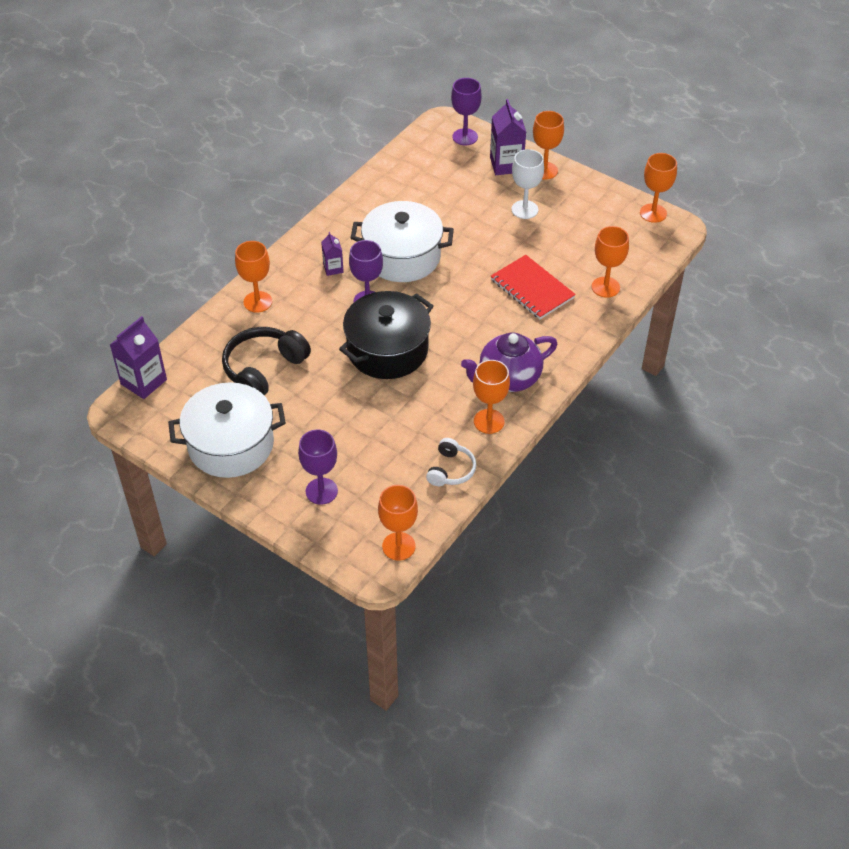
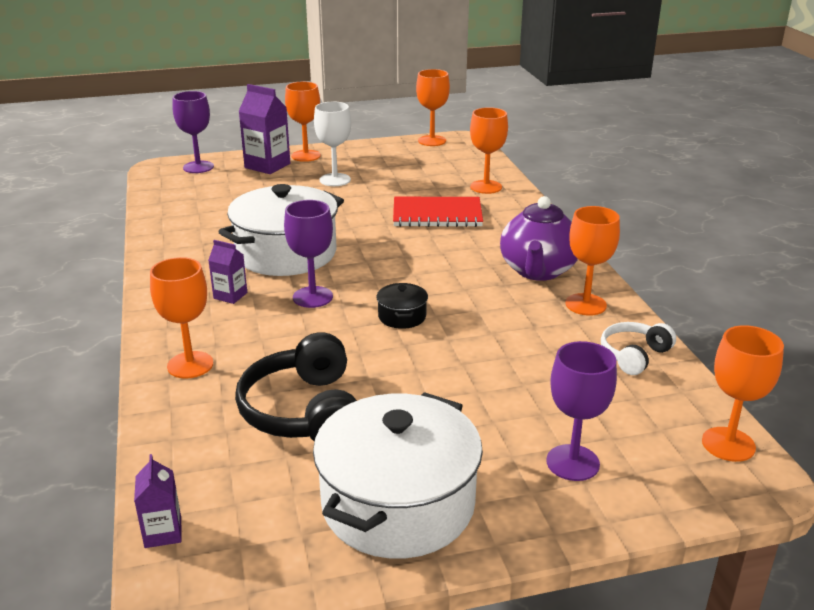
camera: 50 degrees left, 20 degrees down
(143, 382) = (163, 532): purple carton -> purple carton, size x0.56
(387, 350) = (402, 316): black pot -> black pot, size x0.42
(451, 470) = (634, 355): white headphones -> white headphones turned 105 degrees counterclockwise

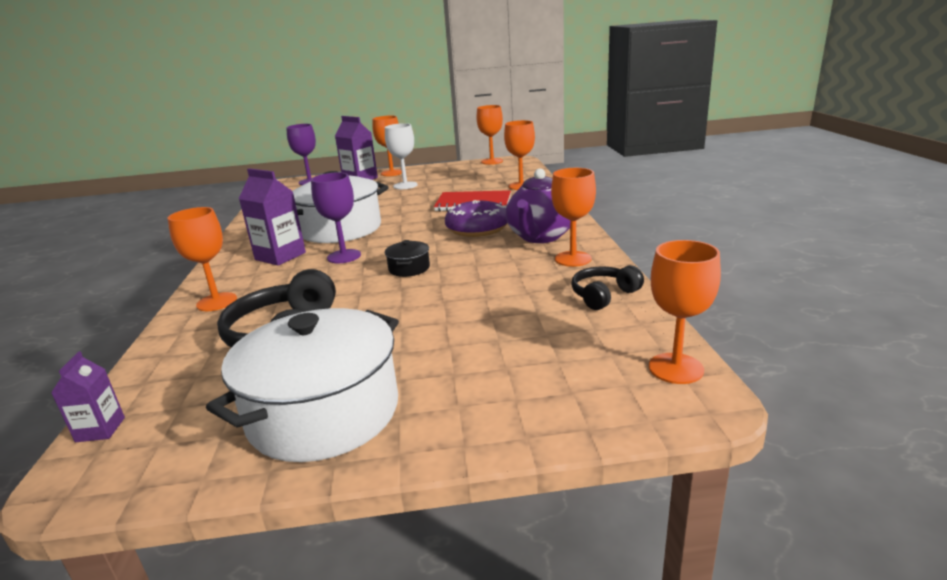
camera: 10 degrees right, 5 degrees down
(230, 295) = (280, 256): purple carton -> purple carton, size x1.79
(458, 256) = (477, 228): none -> purple donut
(572, 463) = (510, 381): purple goblet -> none
(634, 355) = (603, 295): white headphones -> black headphones

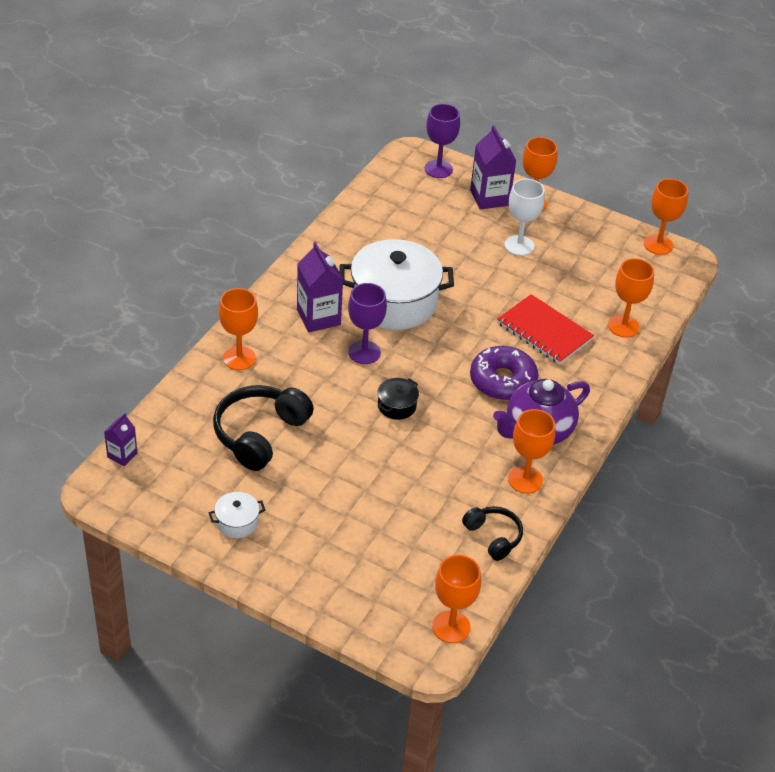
camera: 30 degrees right, 20 degrees up
(324, 412) = (237, 522): white pot -> white pot, size x0.42
(603, 295) = (493, 536): black headphones -> black headphones turned 60 degrees clockwise

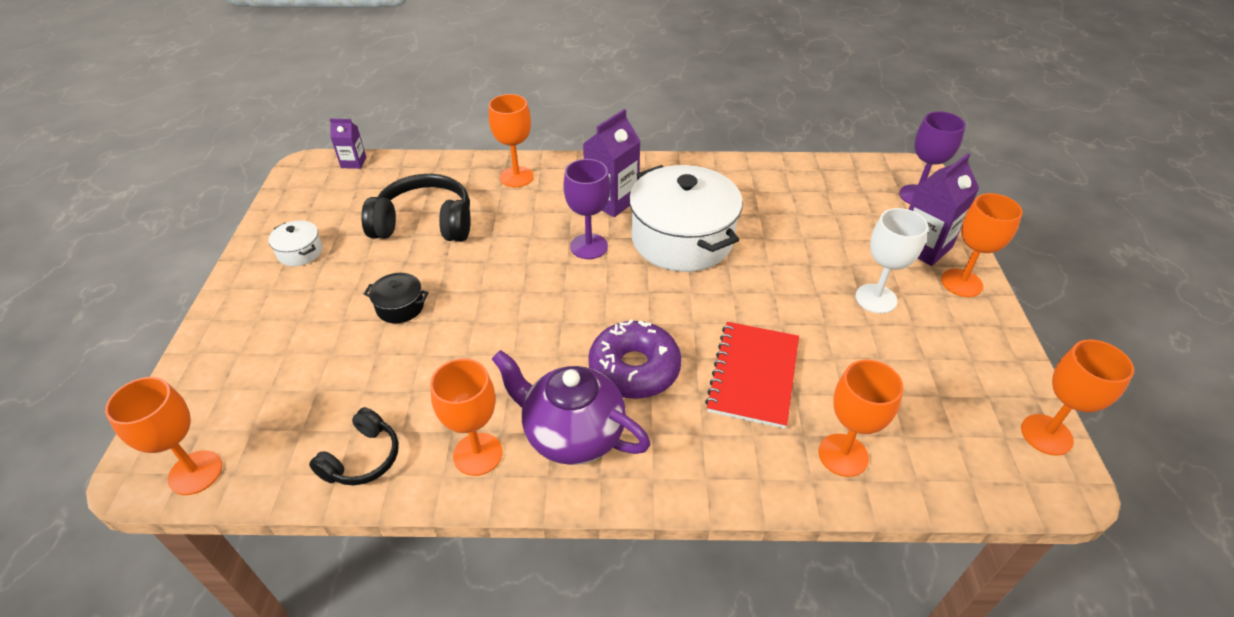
camera: 65 degrees right, 0 degrees up
(397, 406) = (527, 297): black pot -> black pot (400, 307)

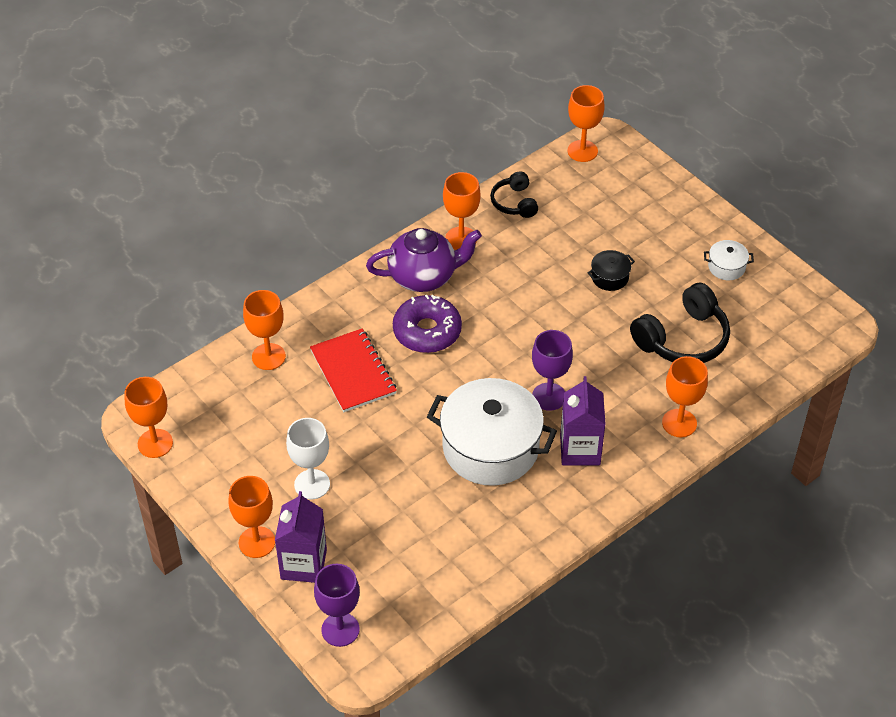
camera: 140 degrees right, 5 degrees up
(353, 162) = (817, 351): purple carton -> none

